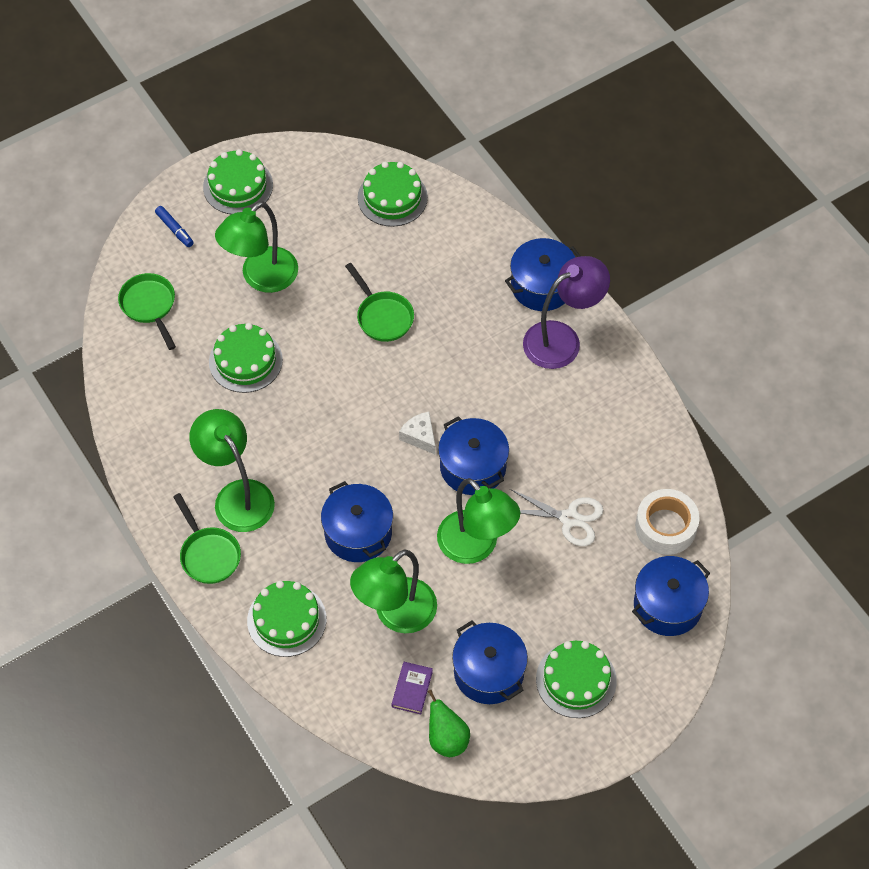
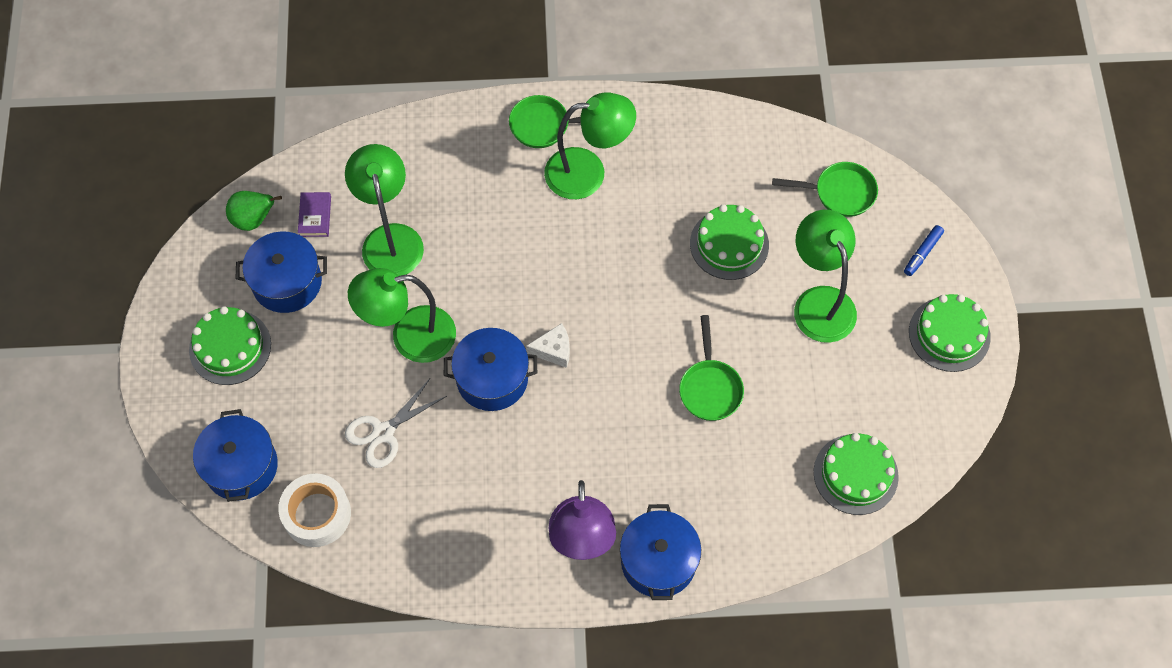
camera: 120 degrees right, 5 degrees up
(174, 229) = (922, 253): blue marker -> blue marker turned 45 degrees counterclockwise
(286, 620) = (443, 155): green cake -> none
(358, 533) = (488, 248): blue pot -> none
(382, 316) = (710, 388): green pan -> green pan turned 90 degrees counterclockwise
(412, 689) = (315, 216): purple book -> purple book turned 45 degrees clockwise

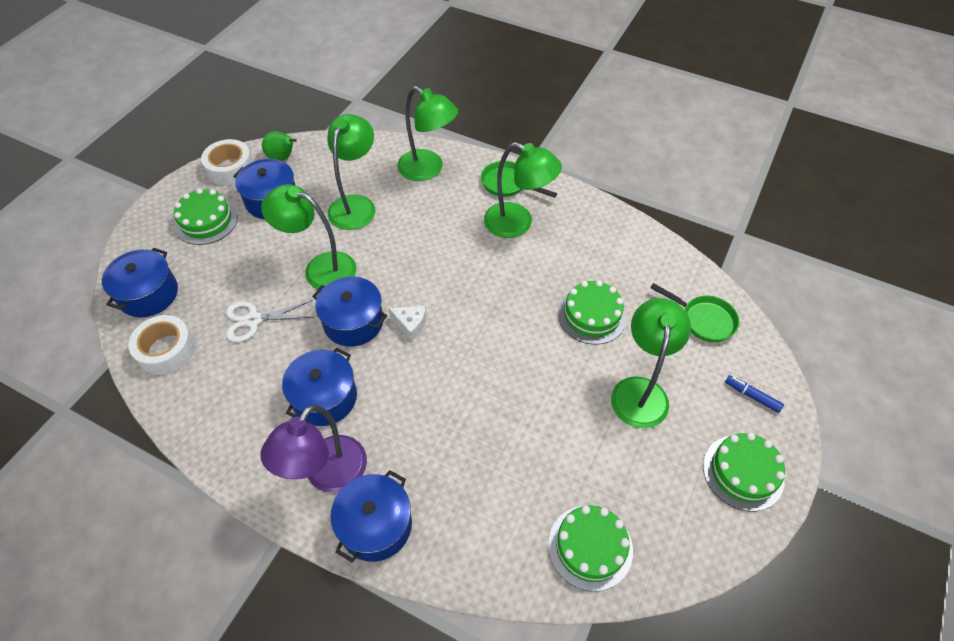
camera: 30 degrees right, 10 degrees down
(200, 265) = (230, 168): none -> white tape
(315, 216) = (320, 172): purple book -> none
(441, 151) = (428, 170): none -> green lamp
(522, 472) = (324, 397): none -> blue pot
(710, 388) = (509, 410): green pan -> none
(922, 253) = (752, 396): blue marker -> blue marker turned 60 degrees clockwise

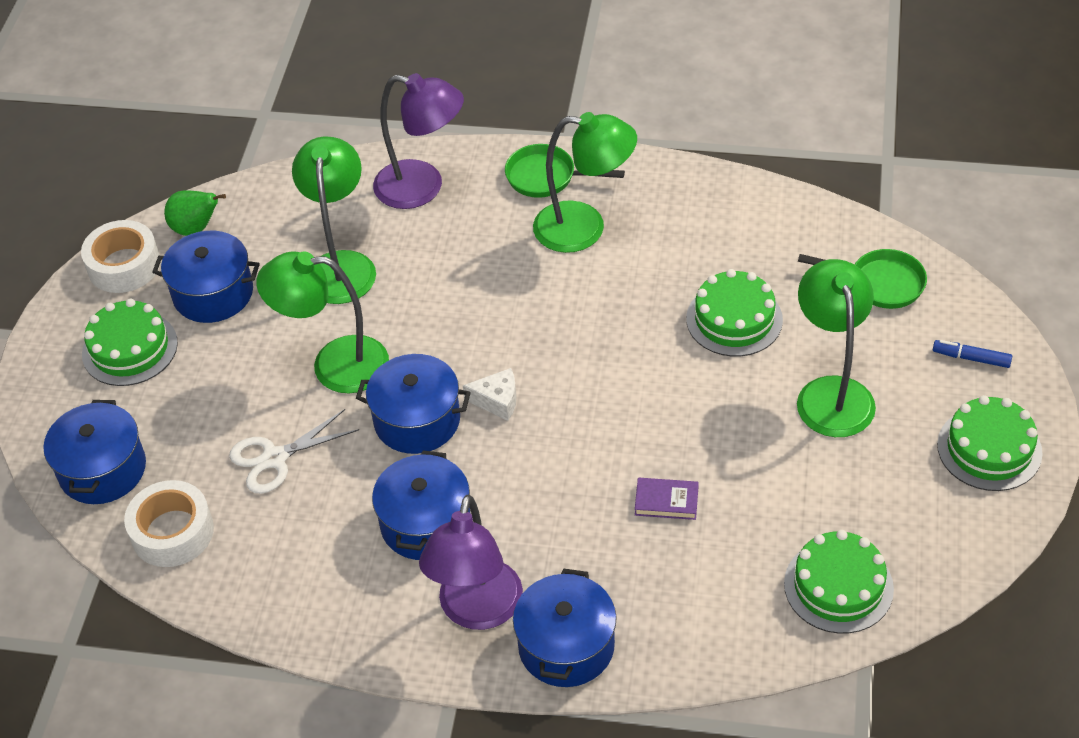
camera: 15 degrees left, 5 degrees down
(428, 170) = (422, 188): green lamp -> purple lamp
(492, 435) = (666, 501): none -> purple book

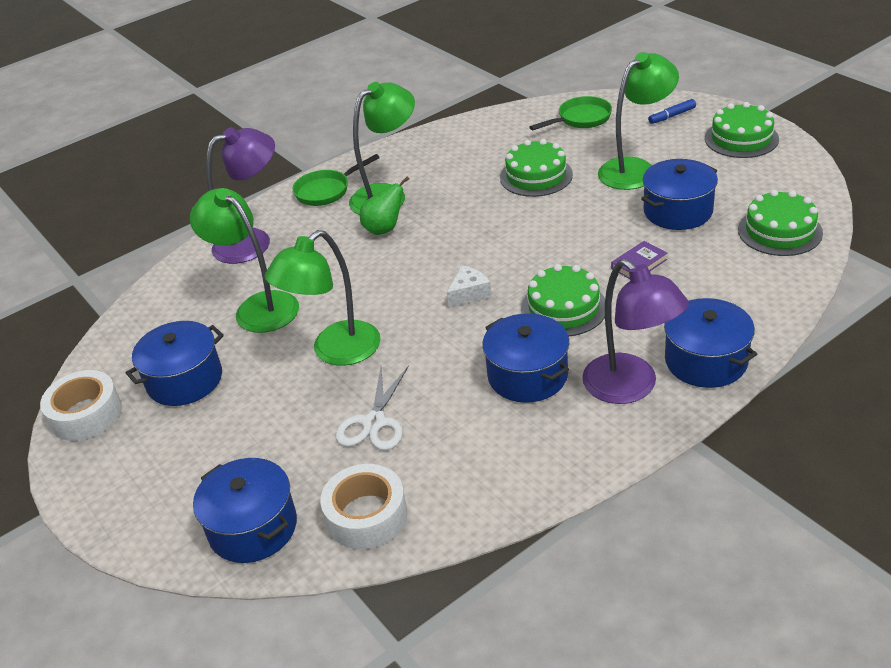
camera: 45 degrees left, 10 degrees down
(130, 348) = (164, 451): green cake -> green cake (563, 308)
(196, 229) = (116, 360): green pear -> green pear (384, 229)
(417, 420) = (436, 336): blue pot -> blue pot (678, 211)
(831, 393) = (635, 169): green lamp -> green lamp turned 105 degrees clockwise

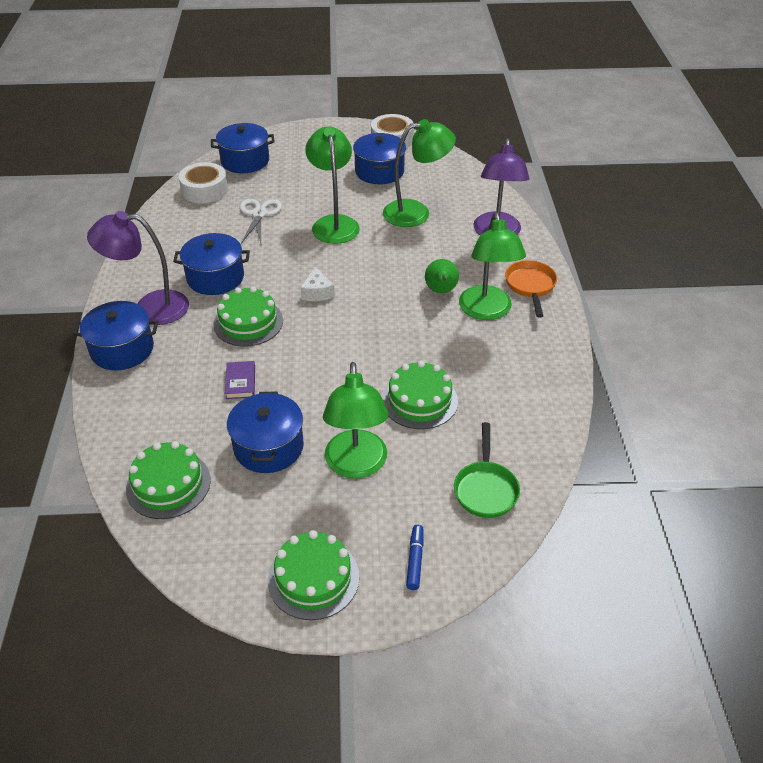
camera: 120 degrees right, 5 degrees up
(326, 191) = (530, 286): green pan -> orange pan
(374, 422) = (259, 214): white scissors -> white scissors turned 45 degrees clockwise

